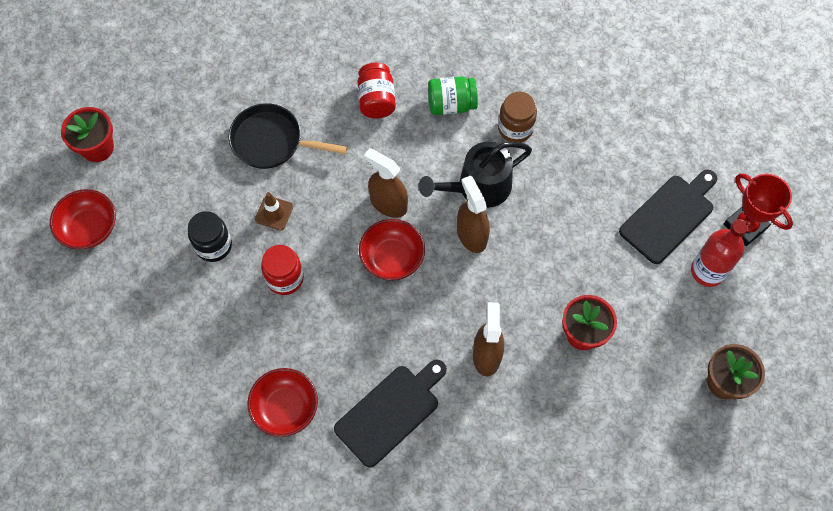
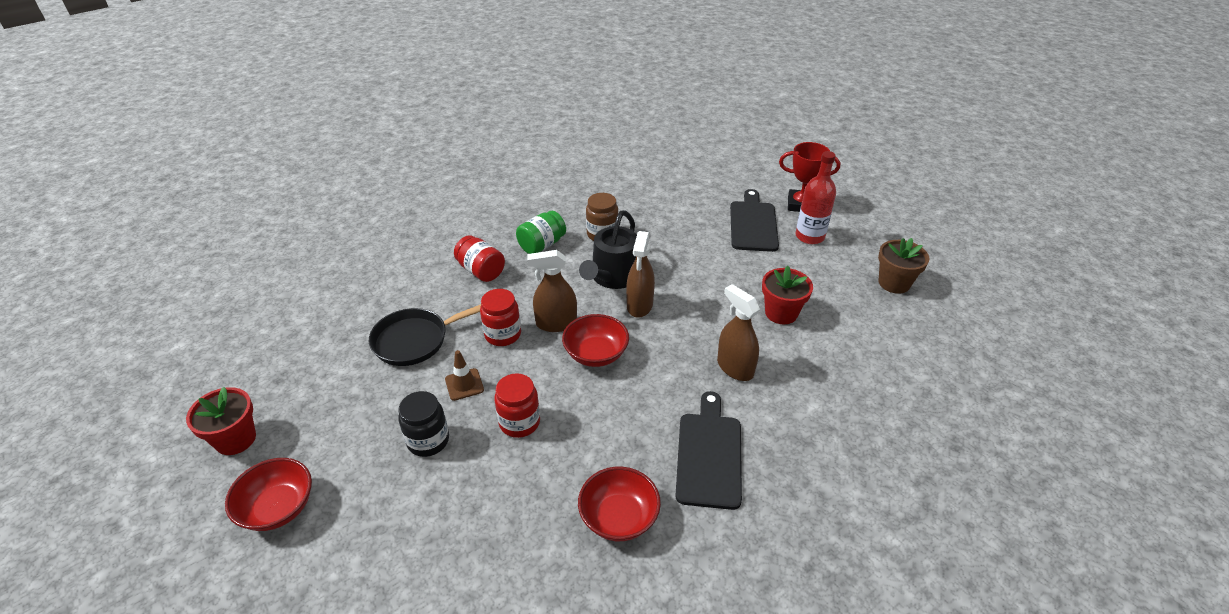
camera: 40 degrees left, 25 degrees down
(339, 184) = (503, 334): none -> red jar
(471, 235) = (639, 305): brown spray bottle -> brown spray bottle turned 105 degrees counterclockwise

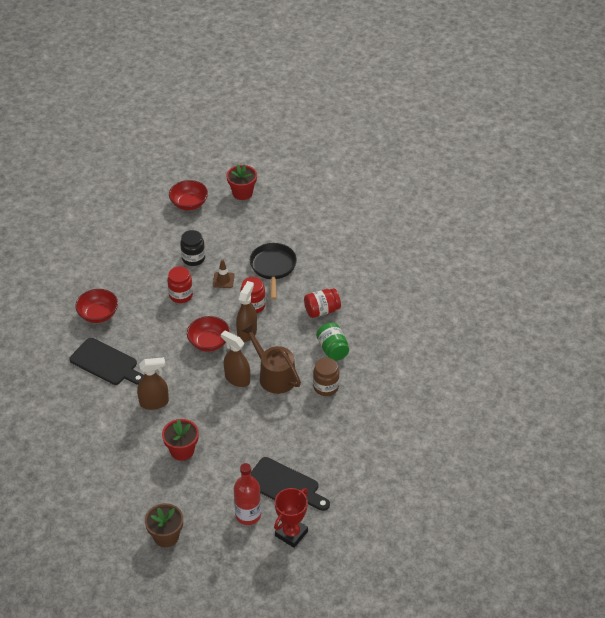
camera: 115 degrees right, 5 degrees up
(613, 277) = (274, 375): black watering can -> brown watering can

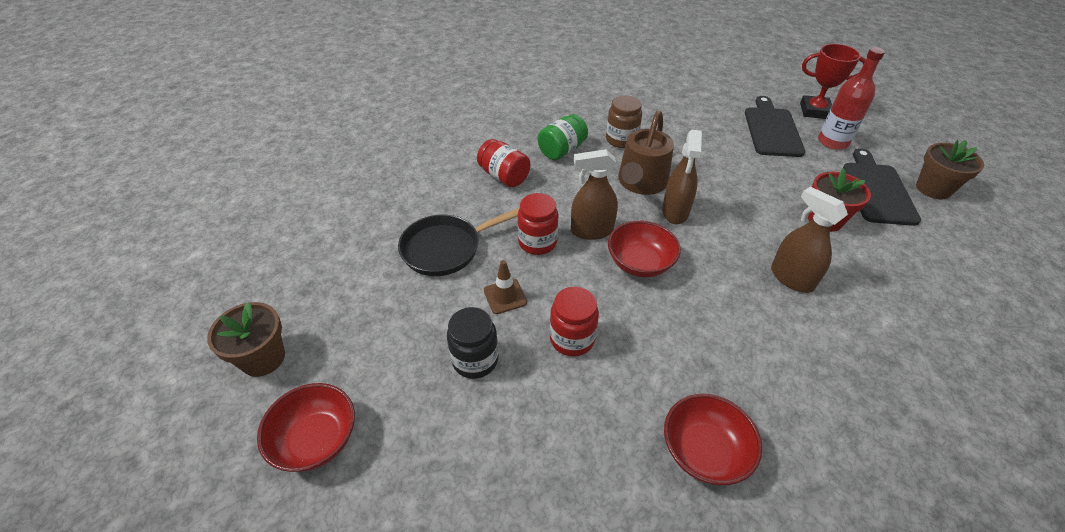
camera: 115 degrees left, 0 degrees up
(106, 363) = (788, 376): black cutting board -> black cutting board (877, 190)
(242, 193) = (263, 358): red flower pot -> brown flower pot

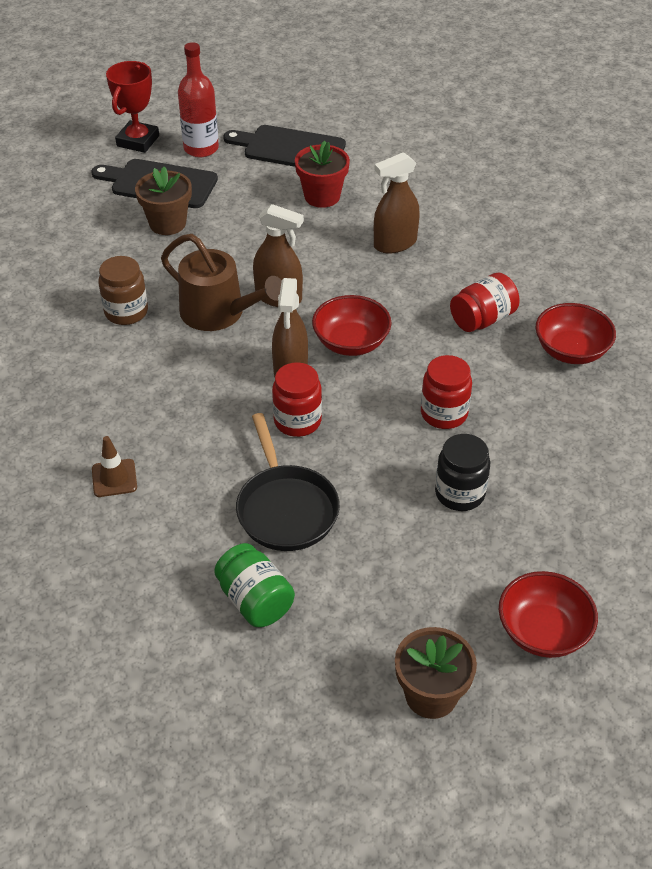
camera: 80 degrees left, 0 degrees up
(504, 176) = (161, 438): red jar -> red jar (482, 319)
(505, 296) = (376, 460): brown traffic cone -> brown traffic cone (114, 478)
(562, 150) = (126, 372): green jar -> green jar (255, 600)
(933, 189) = (299, 114): brown flower pot -> brown flower pot (167, 223)

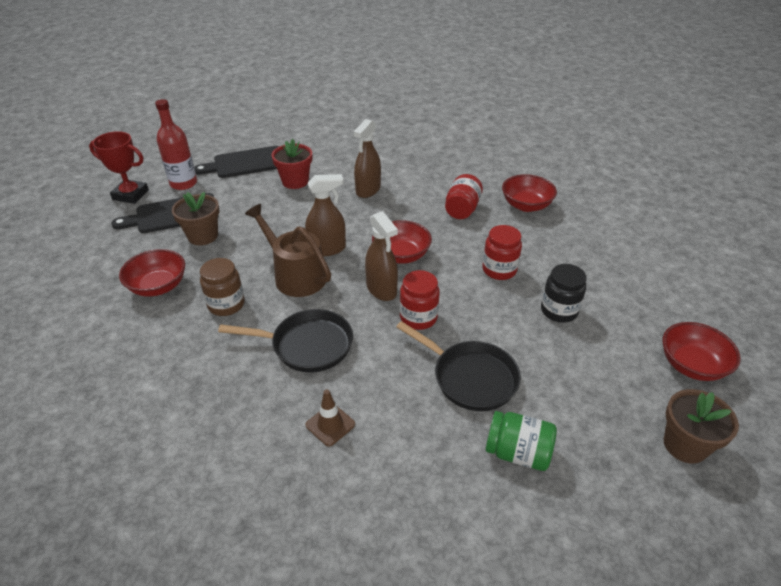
camera: 35 degrees left, 5 degrees down
(82, 262) = (158, 286): none -> red bowl
(138, 141) = (130, 195): red trophy -> red trophy turned 60 degrees counterclockwise
(163, 392) = (307, 345): none -> black pan
(218, 313) = (296, 276): brown watering can -> brown watering can turned 135 degrees counterclockwise

